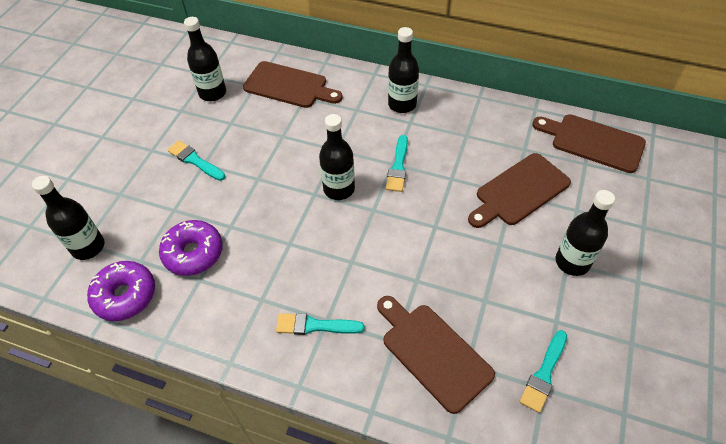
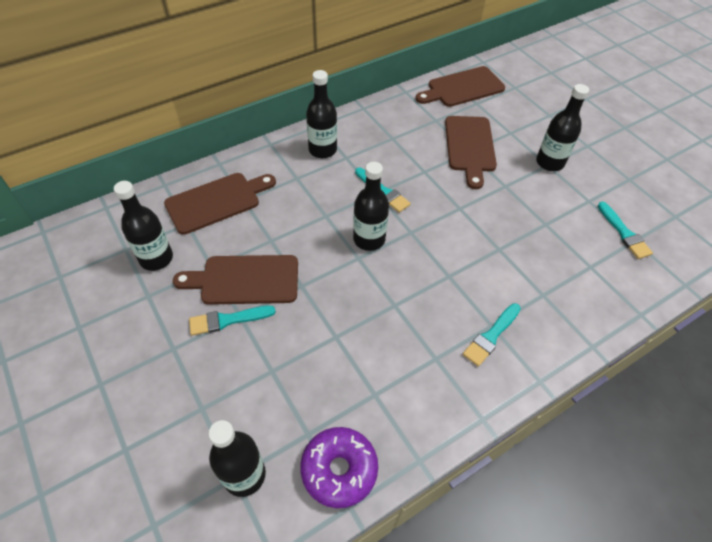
camera: 55 degrees left, 0 degrees up
(193, 253) = (340, 382): purple donut -> none
(433, 352) = (568, 279): brown cutting board -> brown cutting board (245, 280)

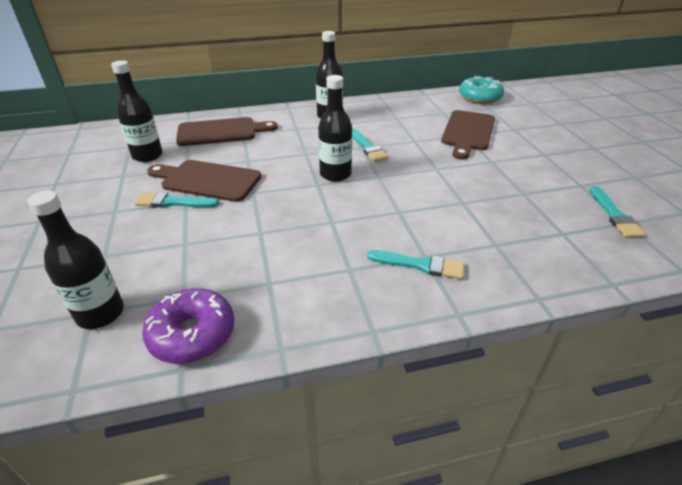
camera: 20 degrees right, 15 degrees down
(462, 88) = (479, 98): brown cutting board -> turquoise donut
(491, 336) = (420, 265): turquoise brush -> turquoise brush turned 135 degrees counterclockwise
(549, 163) = (547, 153): black bottle -> none

